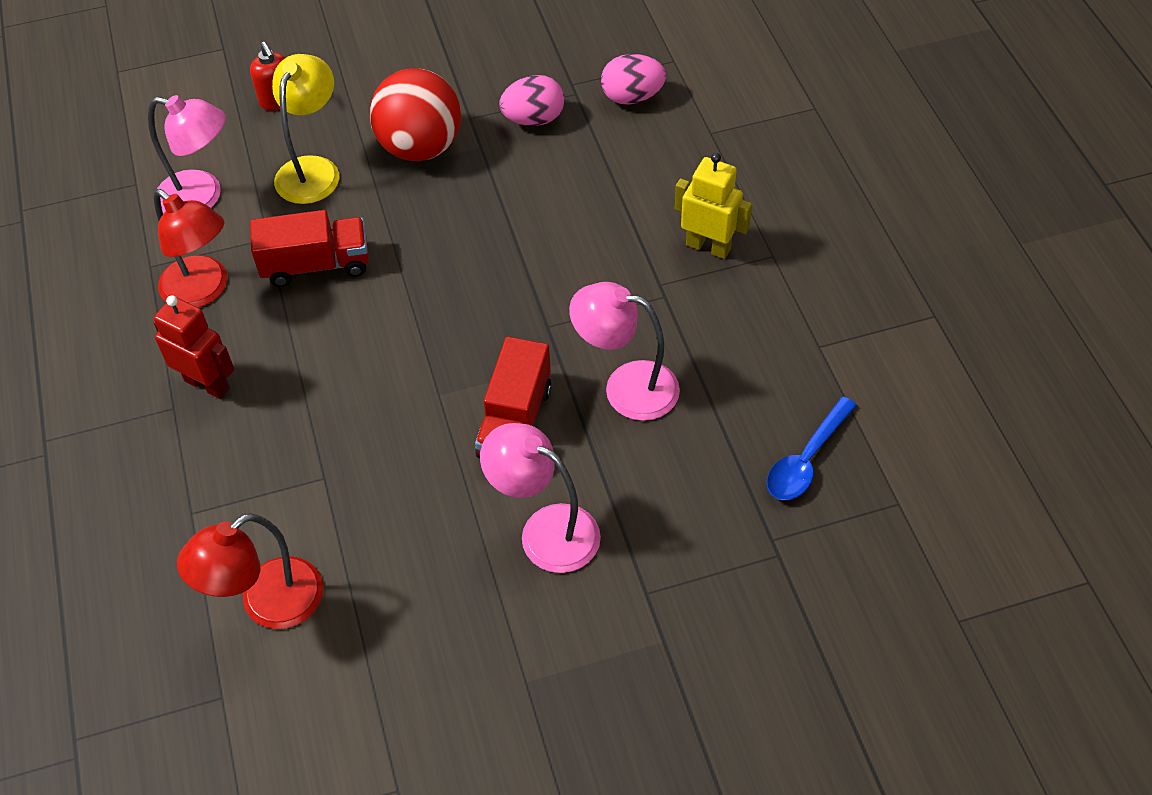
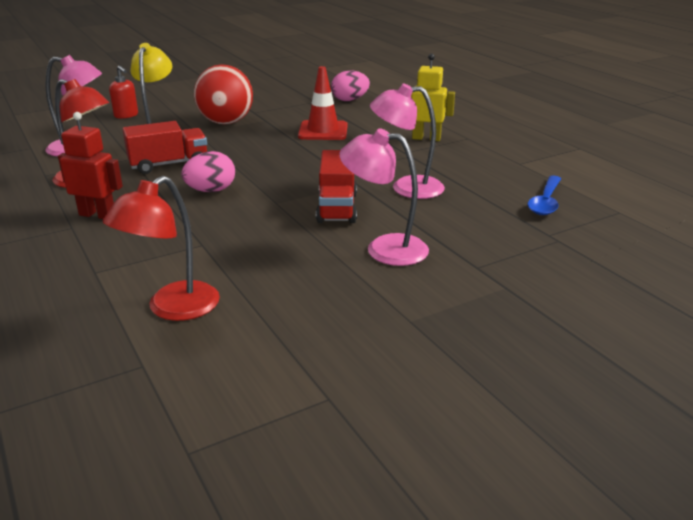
camera: 15 degrees left, 25 degrees down
(533, 119) = (294, 110): pink egg -> pink egg (211, 191)
(559, 198) = (323, 131): none -> red traffic cone

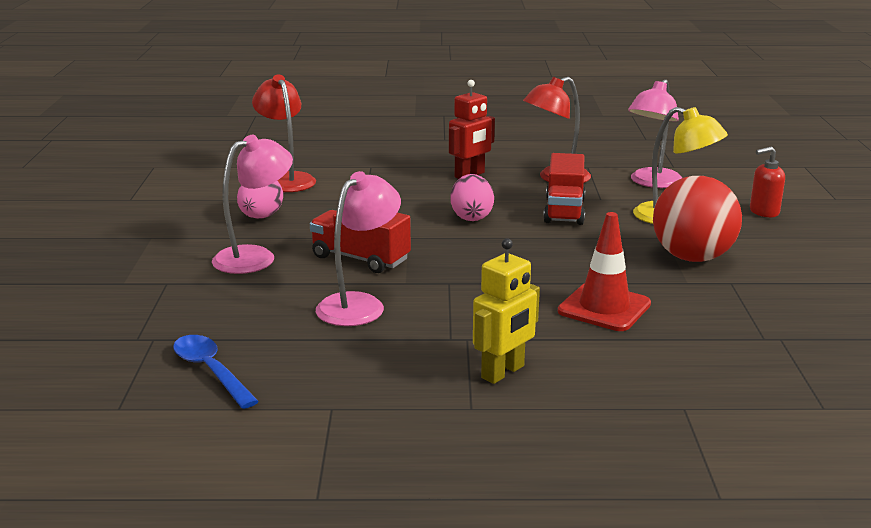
camera: 120 degrees right, 5 degrees down
(350, 100) = (754, 369): pink egg -> pink egg (261, 217)

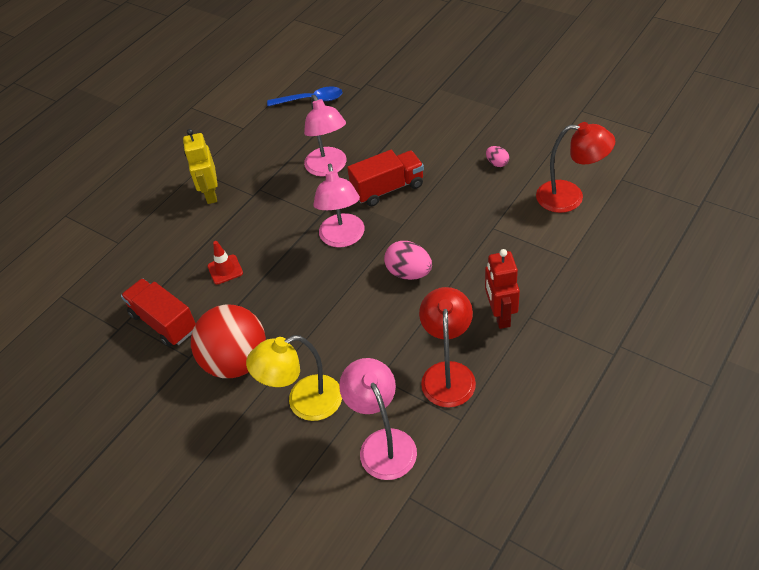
camera: 130 degrees right, 25 degrees up
(255, 257) = (431, 144): pink lamp -> pink lamp (343, 238)
(261, 217) = (497, 163): pink egg -> pink egg, size x0.56
(564, 210) = (375, 336): red truck -> red truck (164, 322)
(604, 308) = (225, 269): red traffic cone -> red traffic cone, size x0.58
(763, 212) = (257, 481): red soap dispenser -> none

